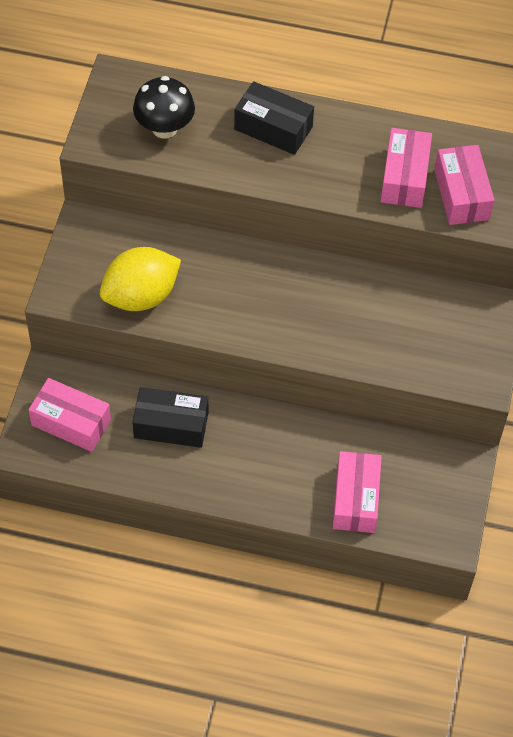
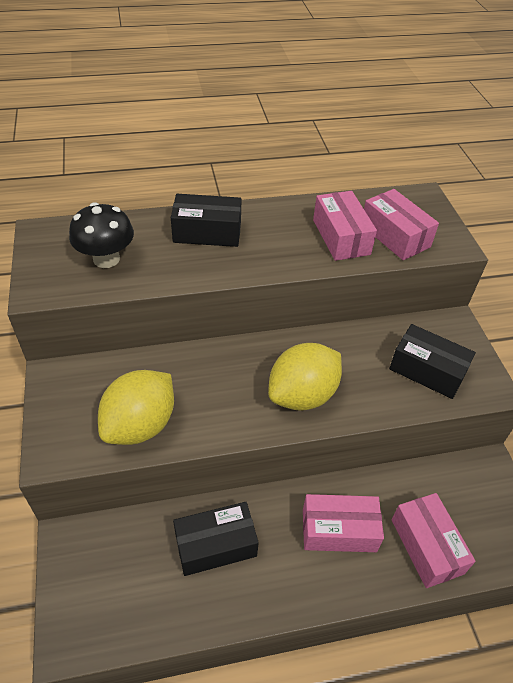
camera: 25 degrees left, 10 degrees down
(71, 422) = (110, 587): pink box -> pink box (339, 530)
(298, 322) = (302, 395): none -> yellow lemon
(433, 343) = (427, 370): none -> black box

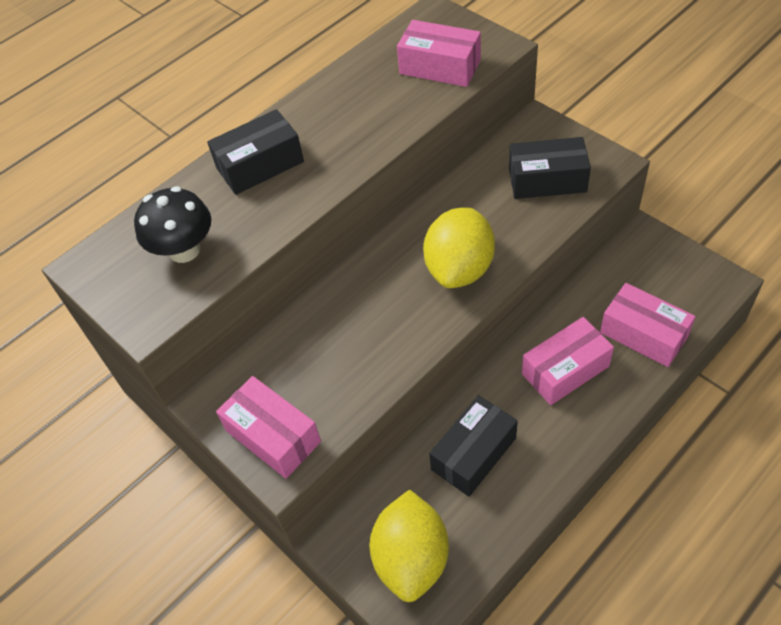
camera: 25 degrees left, 5 degrees up
(140, 425) = (338, 389): yellow lemon -> yellow lemon (411, 558)
(341, 237) = (392, 96): pink box -> pink box (273, 436)

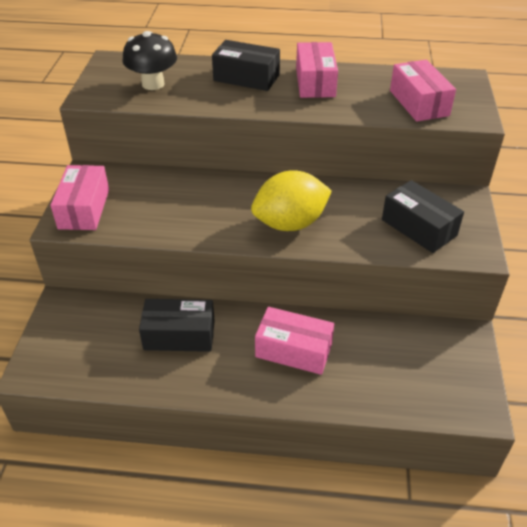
camera: 45 degrees right, 10 degrees down
(411, 558) = (75, 345): yellow lemon -> none
(643, 334) = (372, 382): pink box -> pink box (315, 82)

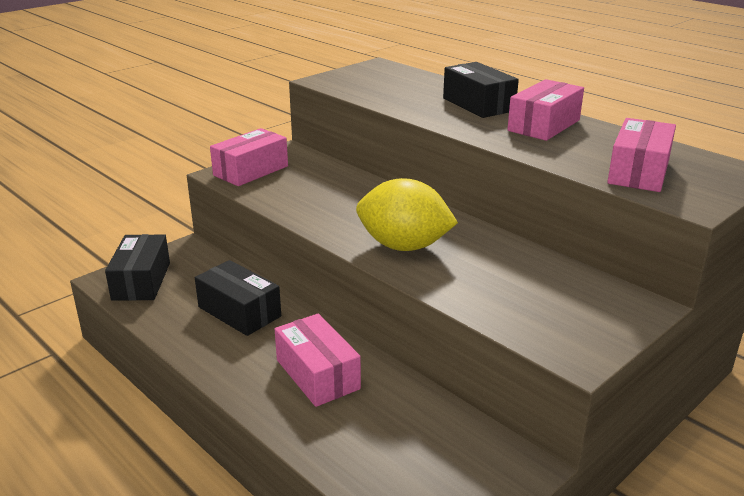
camera: 40 degrees right, 15 degrees down
(153, 84) = (386, 86): black mushroom -> none
(419, 227) = (538, 305): black box -> black box (141, 281)

